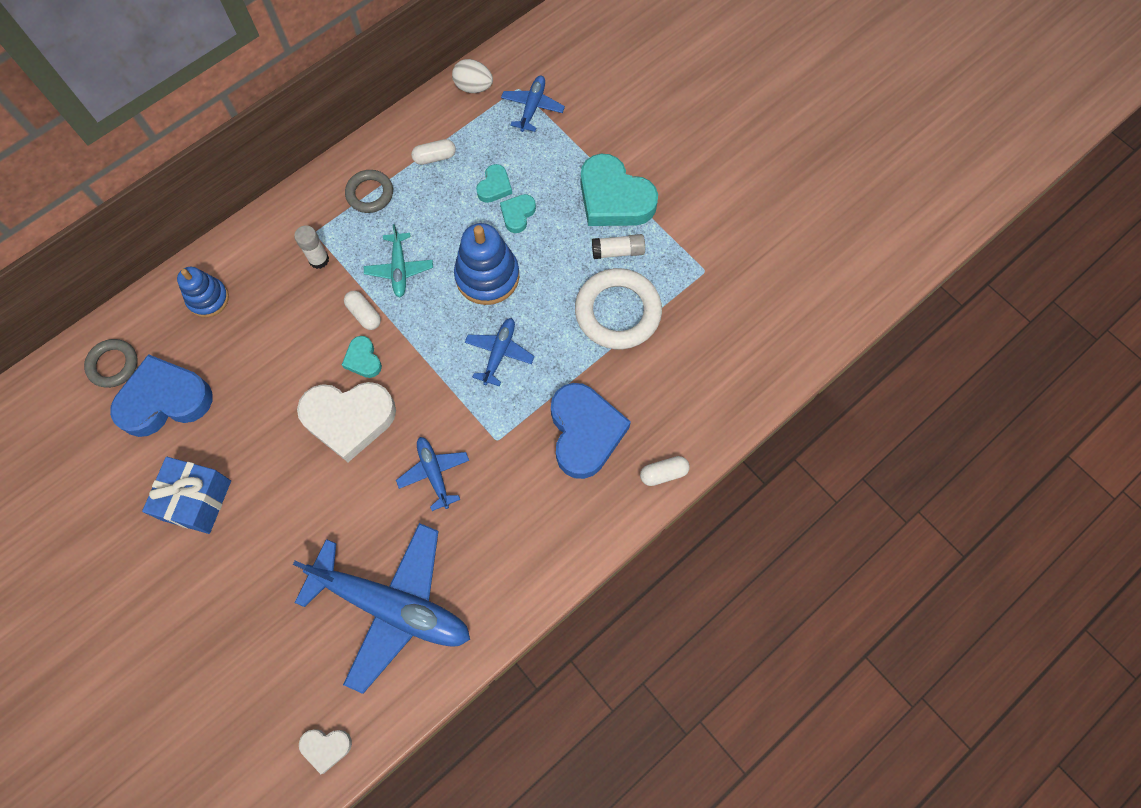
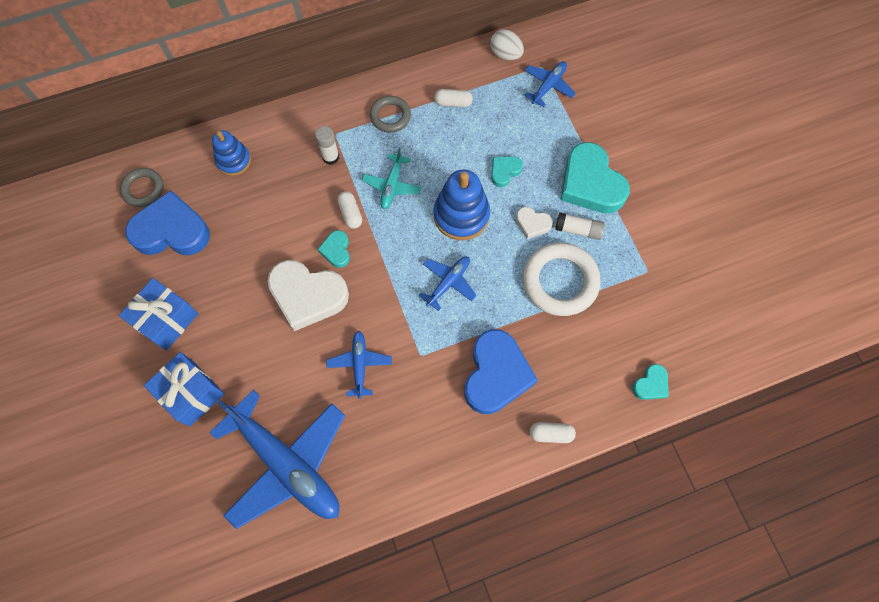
camera: 20 degrees right, 0 degrees up
(256, 570) = (191, 393): none -> blue gift
(326, 747) = (192, 561): white heart -> white heart (532, 224)
(494, 186) = (493, 142): turquoise heart -> turquoise heart (650, 384)

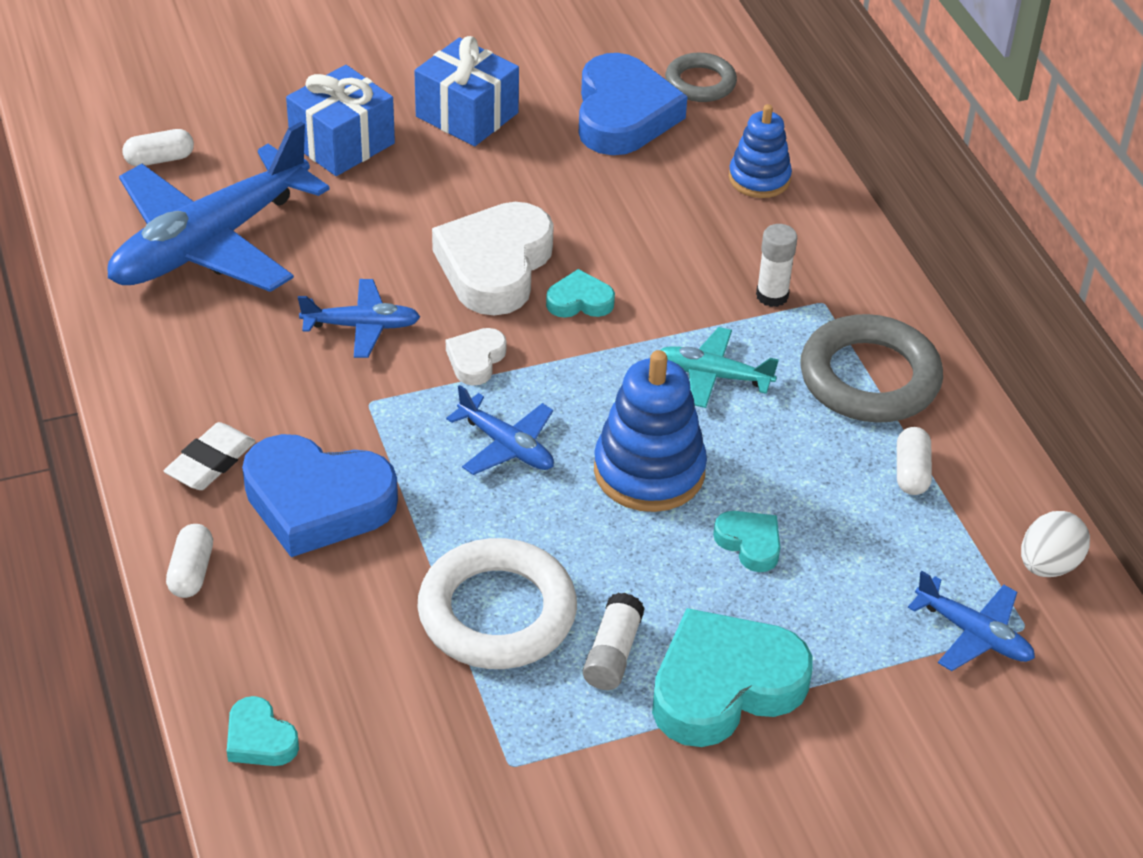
camera: 90 degrees right, 25 degrees down
(350, 213) = (653, 320): white capsule -> white capsule (159, 159)
(390, 116) = (869, 378): grey ring -> grey ring, size x1.72
(471, 435) = (211, 462): none -> white eraser
(532, 224) = (628, 579): white heart -> white heart (476, 360)

